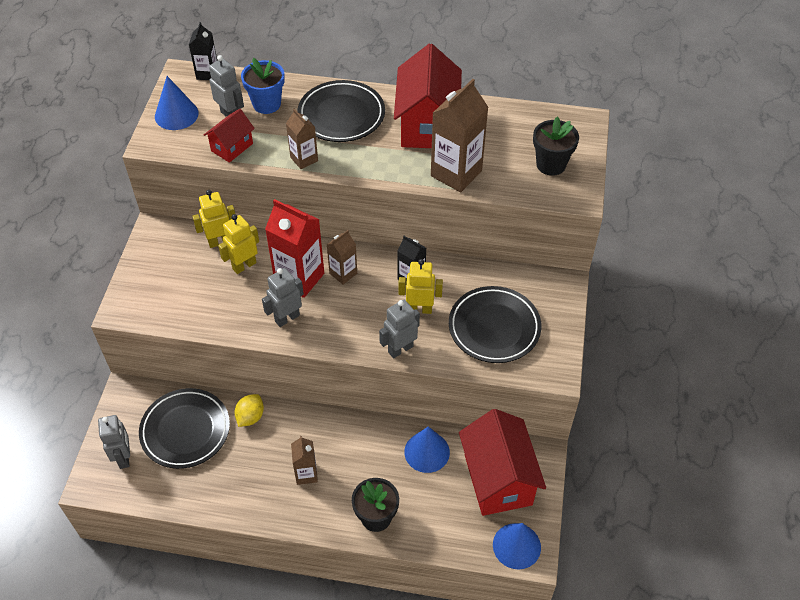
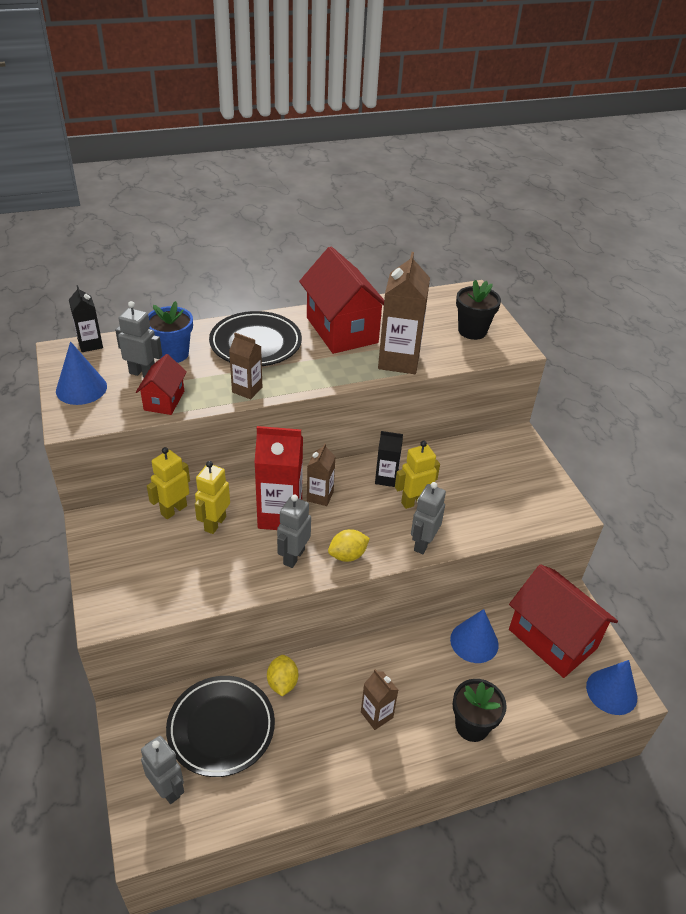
camera: 30 degrees left, 10 degrees down
(331, 334) = (347, 555): none -> yellow lemon
(494, 327) = (490, 494): black plate -> none

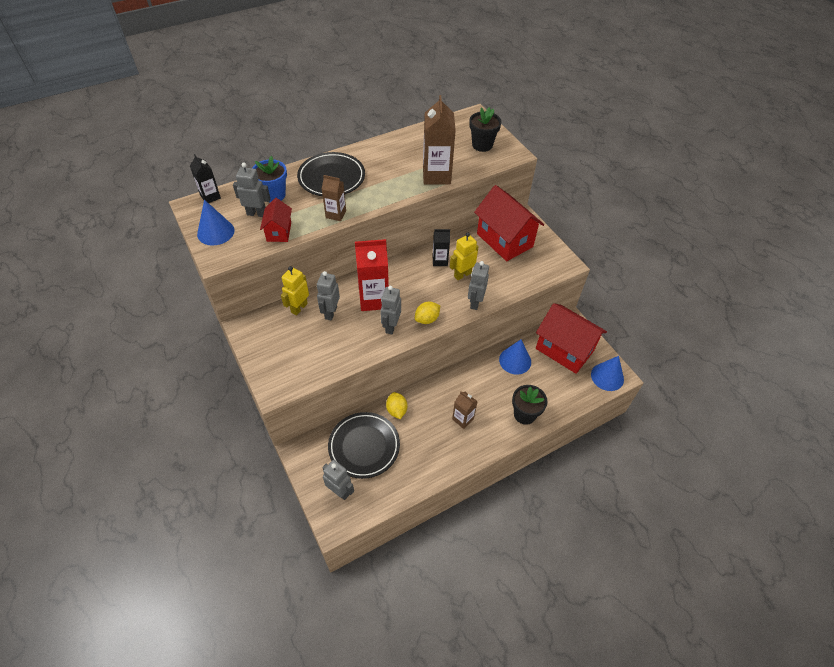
camera: 10 degrees left, 10 degrees up
(215, 523) = (330, 312): yellow robot -> grey robot
(320, 496) = (397, 281): brown carton -> none
(342, 330) = (390, 158): red house -> red house (504, 240)

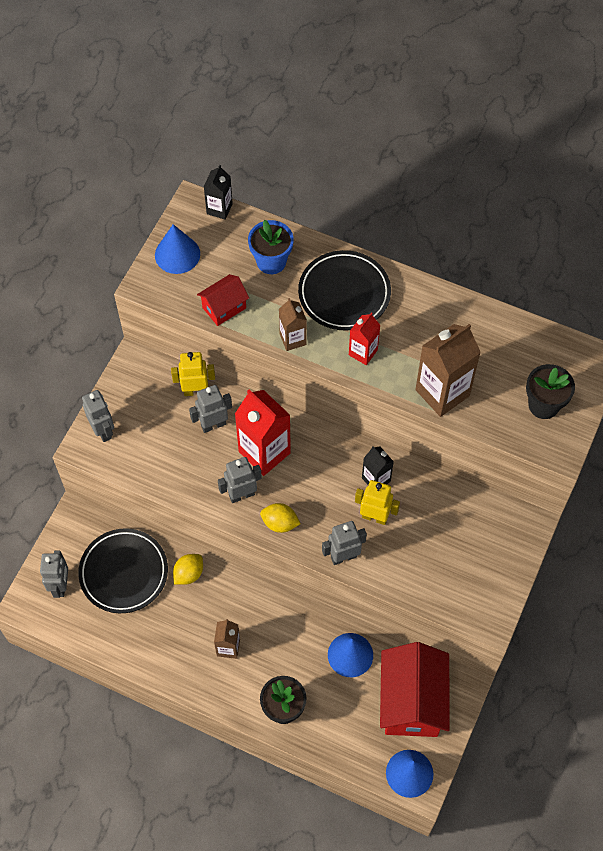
camera: 55 degrees right, 10 degrees up
(257, 213) = (232, 268): grey robot -> grey robot (103, 430)
(377, 191) = (363, 352): none -> red carton
(504, 240) = (470, 528): red house -> none

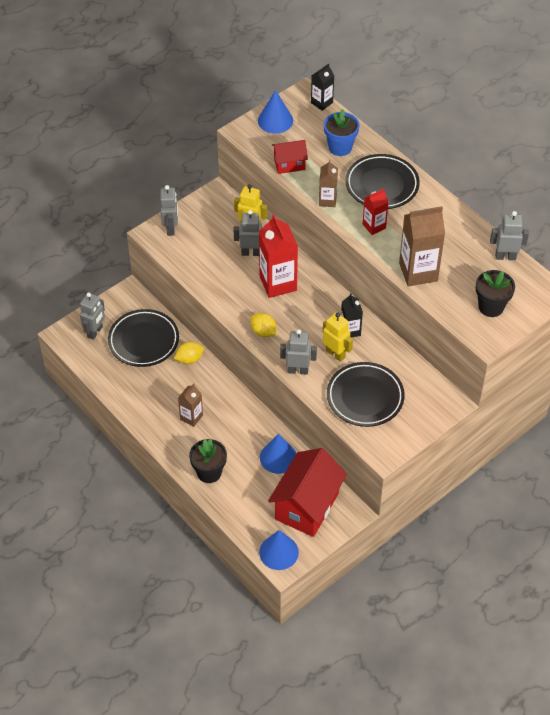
camera: 25 degrees right, 10 degrees down
(241, 494) = (246, 304): grey robot -> grey robot (505, 256)
(434, 558) = (365, 397): none -> black plate

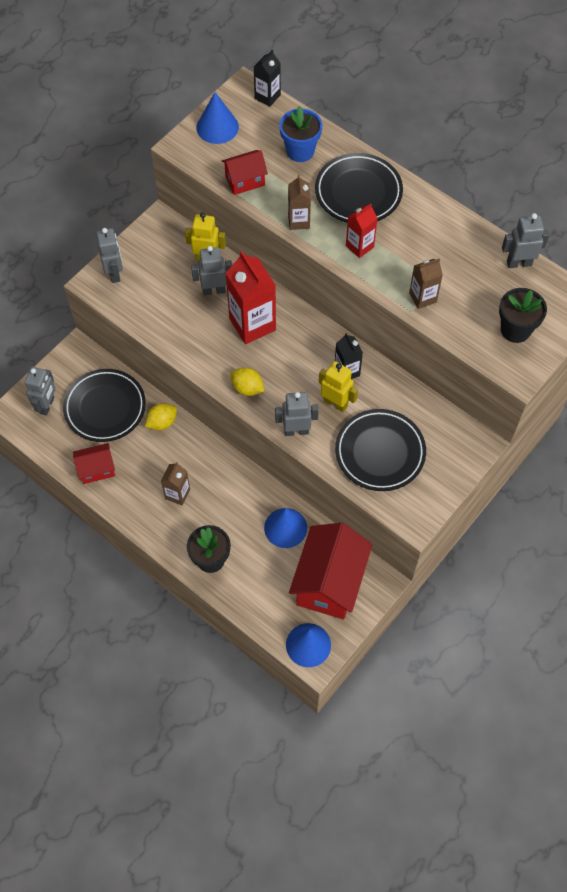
camera: 10 degrees left, 10 degrees up
(127, 388) = (97, 469): none -> red house
(418, 272) = (422, 297): brown carton -> brown carton, size x0.56

